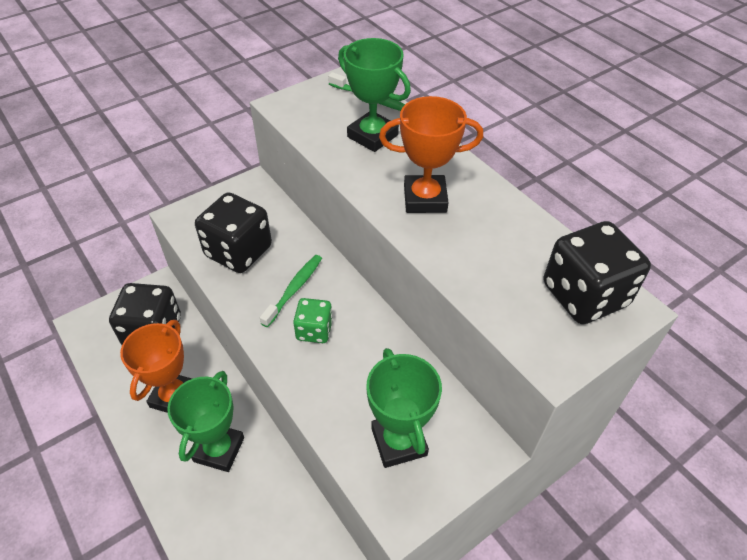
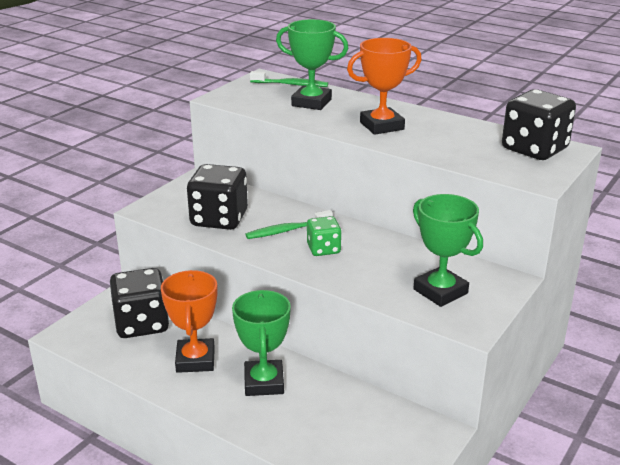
camera: 20 degrees left, 20 degrees down
(294, 289) = (287, 230): green toothbrush -> green toothbrush turned 120 degrees counterclockwise

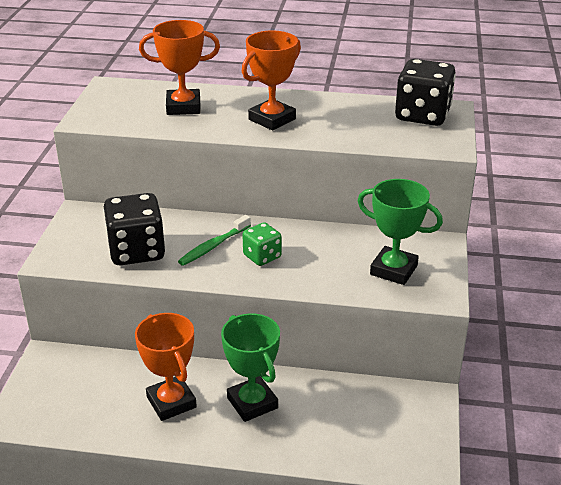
camera: 25 degrees left, 5 degrees up
(142, 324) = (89, 382): black dice -> none
(291, 84) = (145, 90): green toothbrush -> none
(311, 102) = (183, 107): green trophy -> orange trophy

